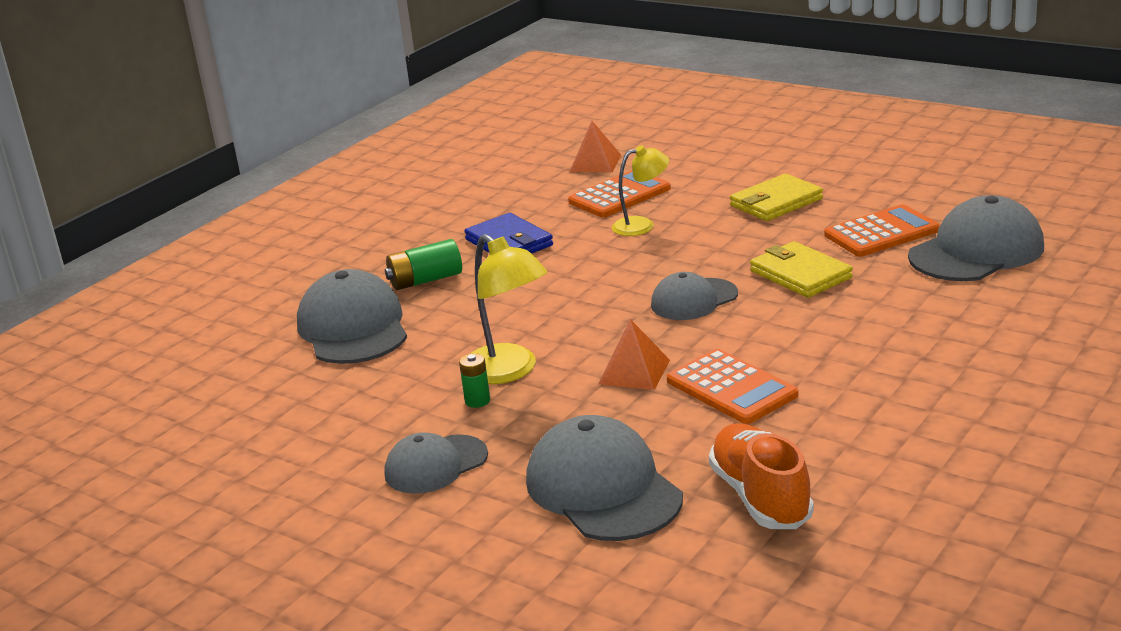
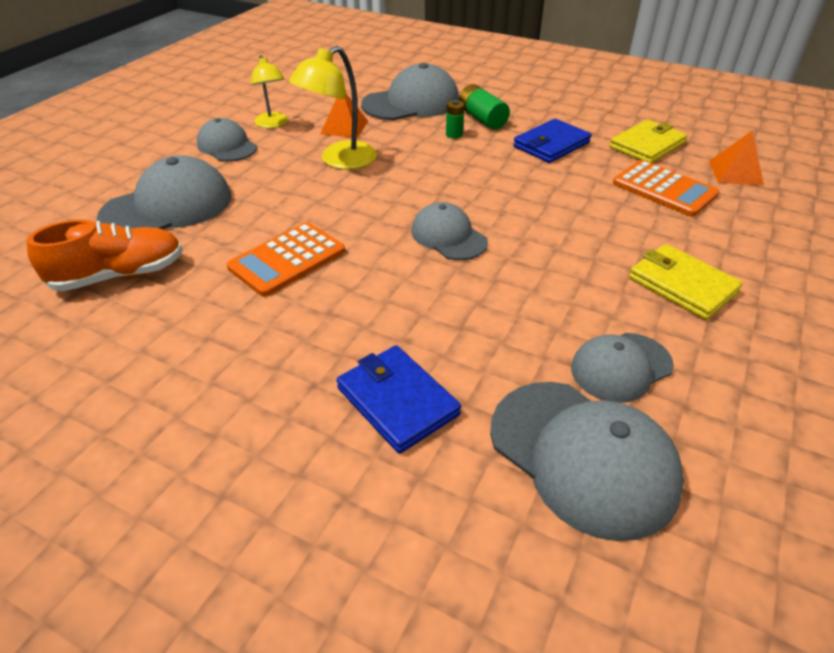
camera: 80 degrees right, 15 degrees up
(477, 401) = (301, 153): green battery -> green battery (454, 135)
(634, 372) = (326, 211): orange pyramid -> orange pyramid (344, 127)
(642, 225) = (600, 204): yellow lamp -> yellow lamp (273, 124)
(800, 274) = (504, 300): yellow wallet -> yellow wallet (647, 145)
(882, 233) = (621, 367): orange calculator -> grey cap
(936, 319) = (397, 401): none -> blue wallet

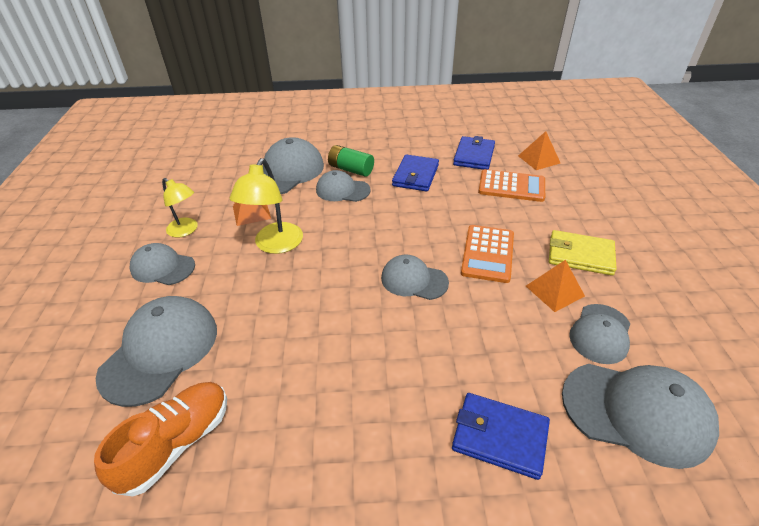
camera: 30 degrees left, 0 degrees up
(287, 259) = (313, 355): orange calculator -> orange calculator (487, 253)
(454, 135) = (342, 190): green battery -> grey cap
(606, 305) = (554, 291): none -> orange pyramid
(647, 145) = (474, 155): yellow wallet -> blue wallet

